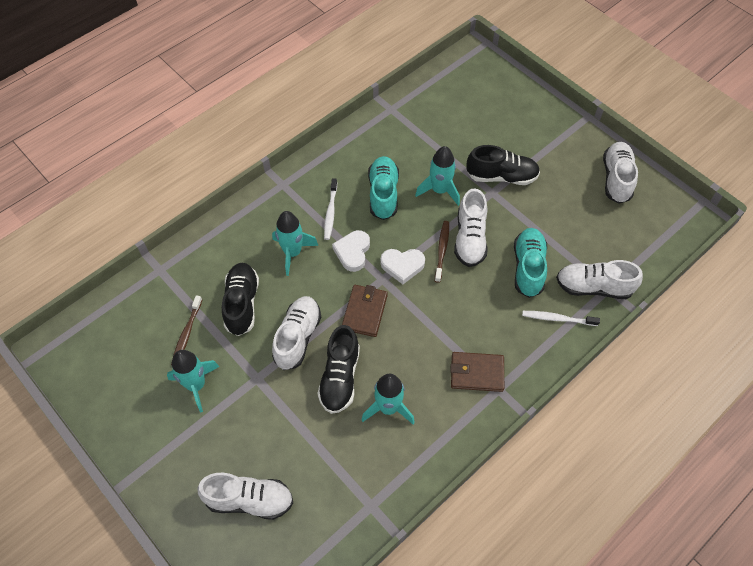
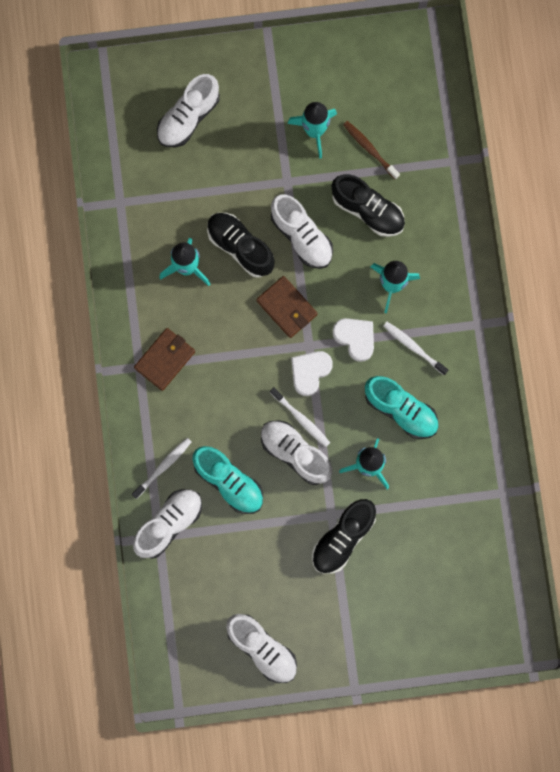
camera: 125 degrees right, 20 degrees up
(442, 250) = (301, 419): brown toothbrush -> white toothbrush

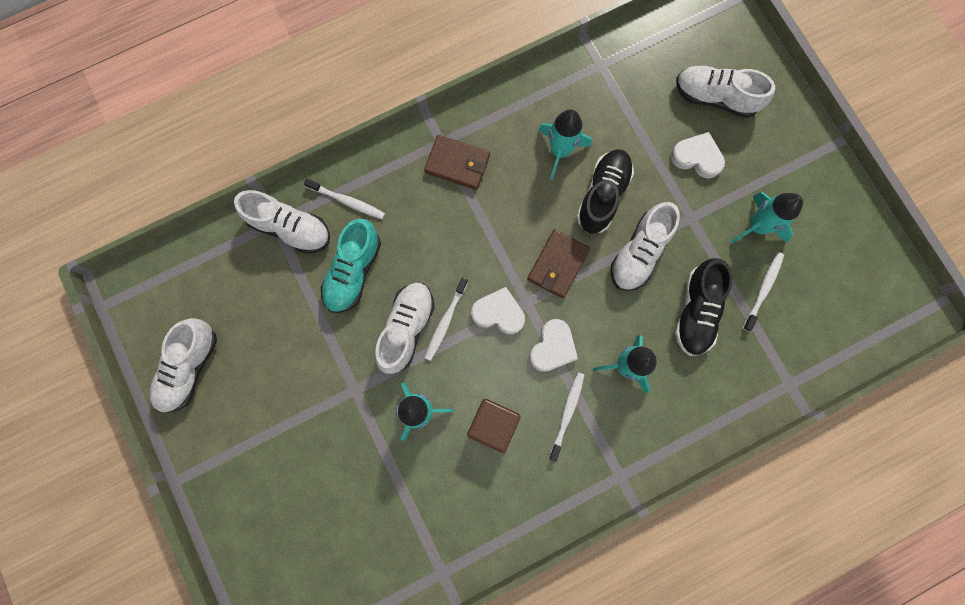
camera: 70 degrees right, 0 degrees up
(236, 155) = (697, 157): none -> white heart
(343, 538) = (333, 411): black shoe -> none
(370, 149) = (763, 290): brown toothbrush -> white toothbrush
(401, 410) = (493, 424): turquoise shoe -> brown cube

